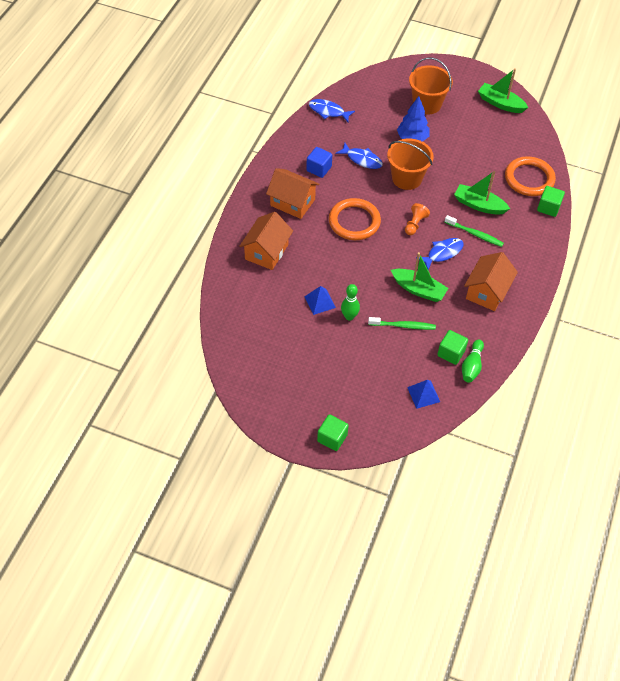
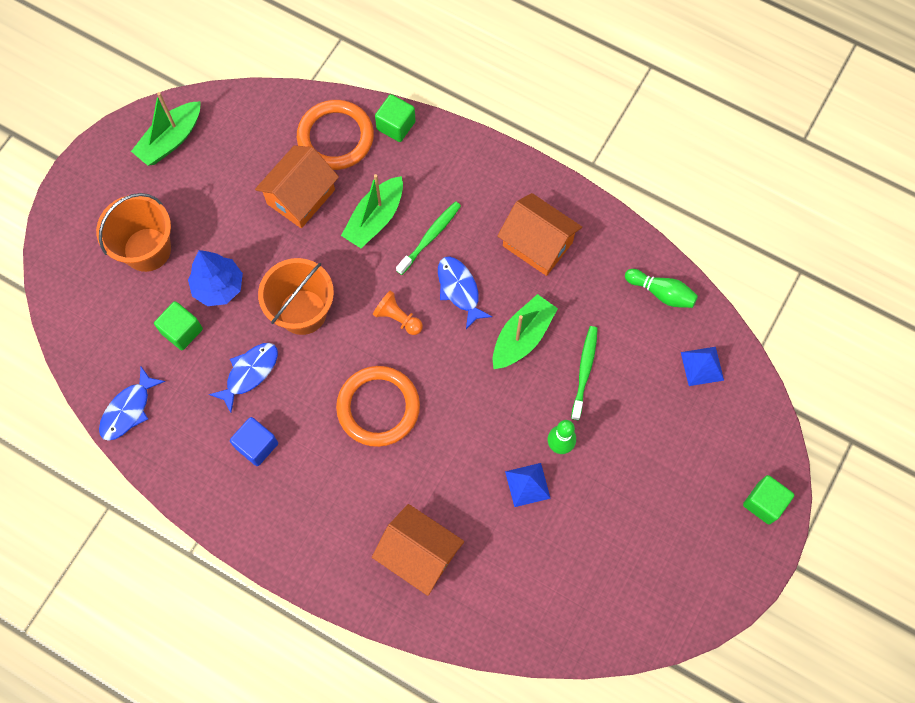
camera: 80 degrees left, 15 degrees up
(292, 202) = (322, 498): orange house -> orange house (301, 197)
(451, 353) = (637, 315): green cube -> green cube (182, 331)

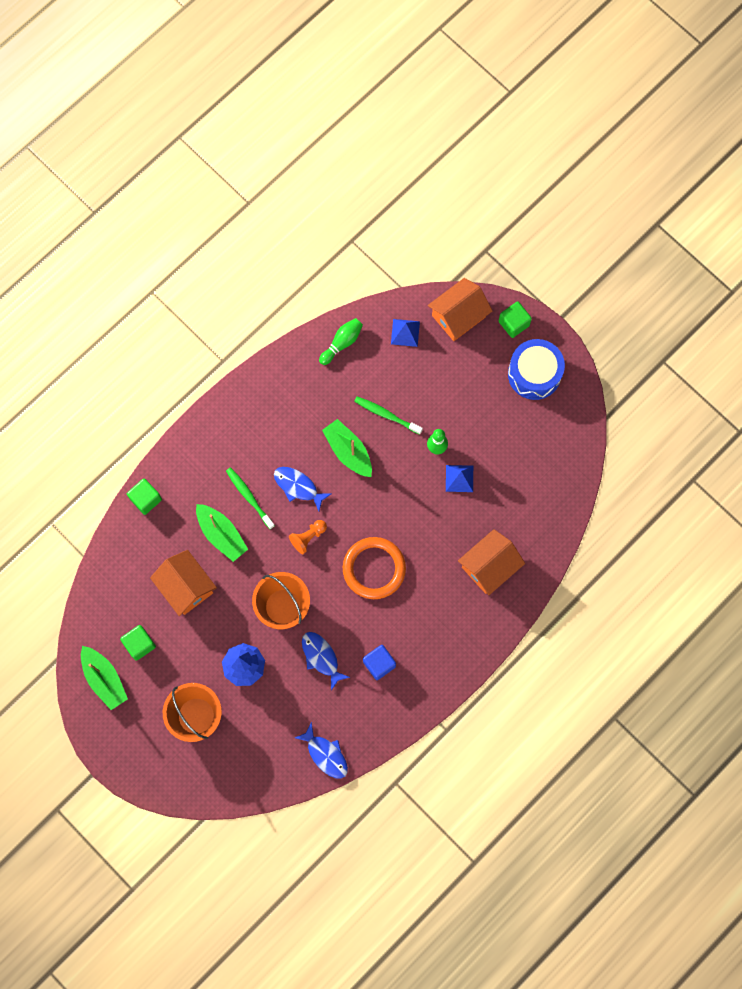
camera: 75 degrees left, 5 degrees up
(182, 331) = (273, 702): green cube -> green cube (139, 644)
(335, 137) = (142, 548): orange ring -> none
(459, 289) = (298, 486): blue fish -> blue fish turned 45 degrees clockwise
(537, 244) = (278, 420): orange house -> orange house (458, 316)
(702, 548) = (534, 374): none -> blue drum

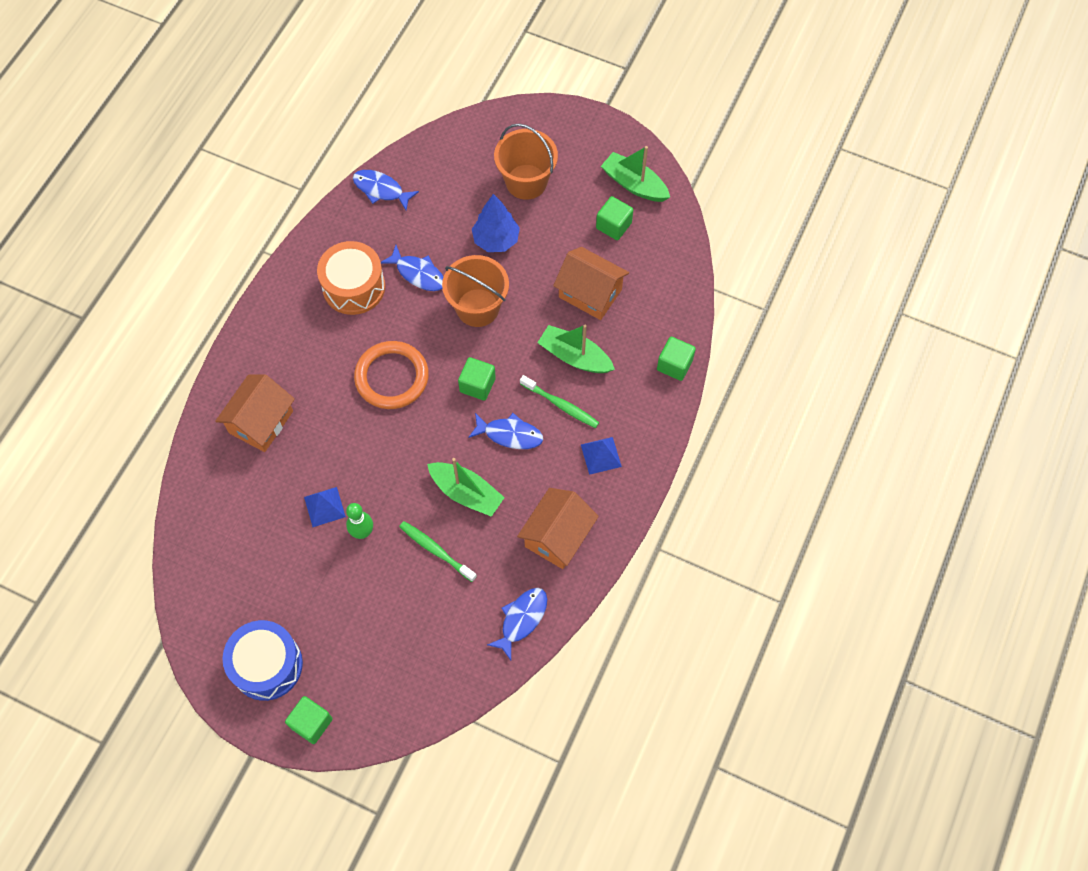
camera: 160 degrees right, 10 degrees down
(308, 537) = (477, 385): orange pawn -> green cube
(342, 343) = (522, 619): green bowling pin -> blue fish
(379, 664) = (354, 287): blue cube -> orange drum
(386, 415) = (436, 550): green toothbrush -> green toothbrush turned 150 degrees counterclockwise
(405, 332) = (447, 661): blue pyramid -> blue pyramid (601, 455)
(458, 316) = (386, 707): orange house -> orange house (557, 536)

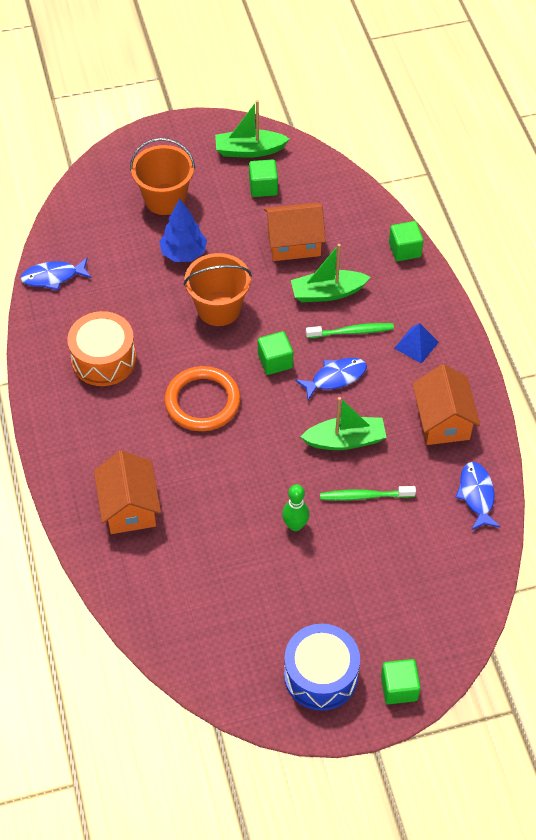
camera: 40 degrees left, 10 degrees down
(324, 506) = (246, 529): blue pyramid -> none
(418, 273) = (146, 316): blue fish -> none

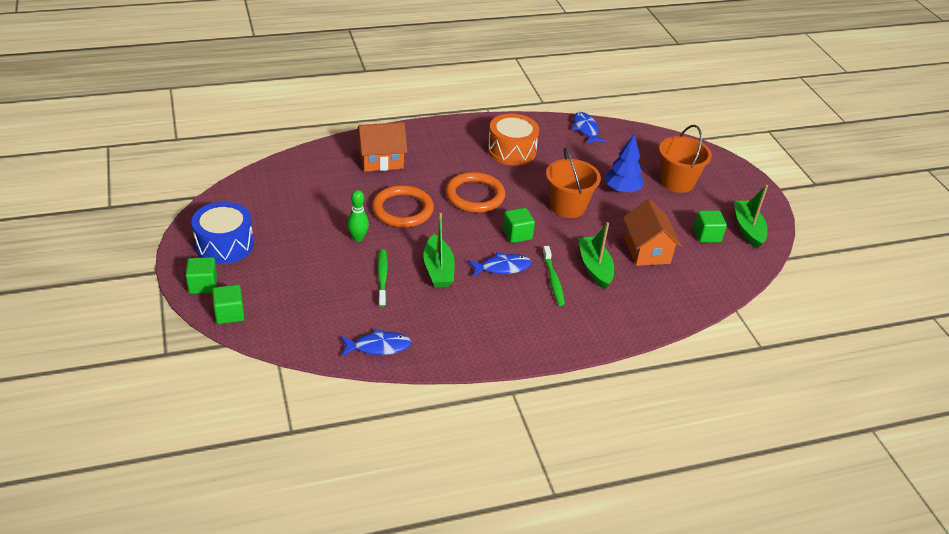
camera: 85 degrees right, 15 degrees down
(236, 479) = (402, 210): none -> orange ring
(335, 378) = (502, 267): blue fish -> blue fish turned 75 degrees counterclockwise
(404, 250) = (655, 320): green cube -> green cube (229, 314)
(416, 345) = (543, 320): blue pyramid -> none
(442, 420) = (459, 331): orange house -> none

